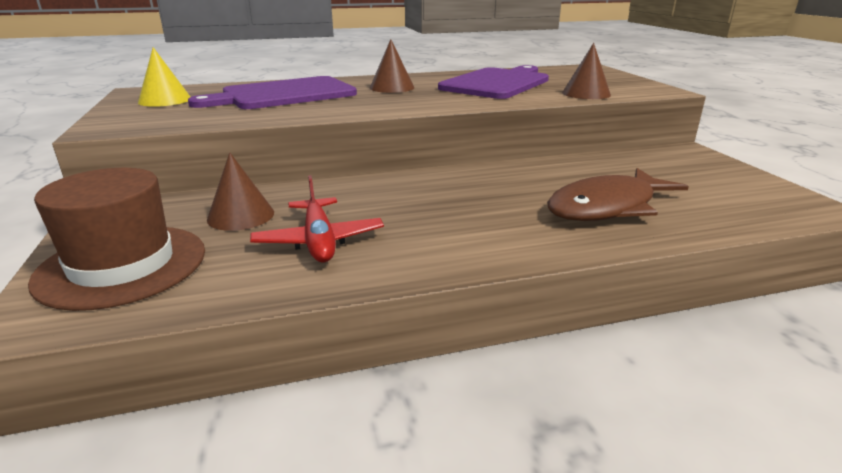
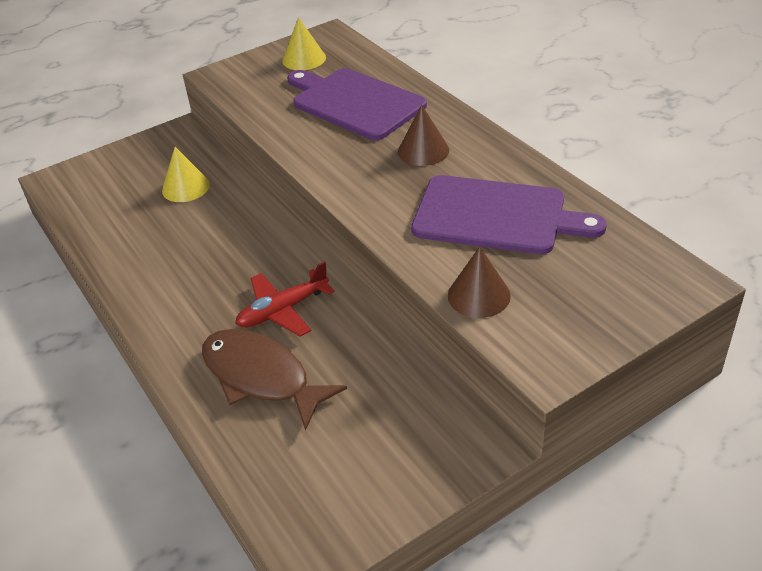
camera: 75 degrees right, 15 degrees up
(122, 265) = (109, 176): brown hat -> none
(241, 216) = (185, 187): brown cone -> yellow cone
(319, 241) = (155, 235): red plane -> red plane (283, 310)

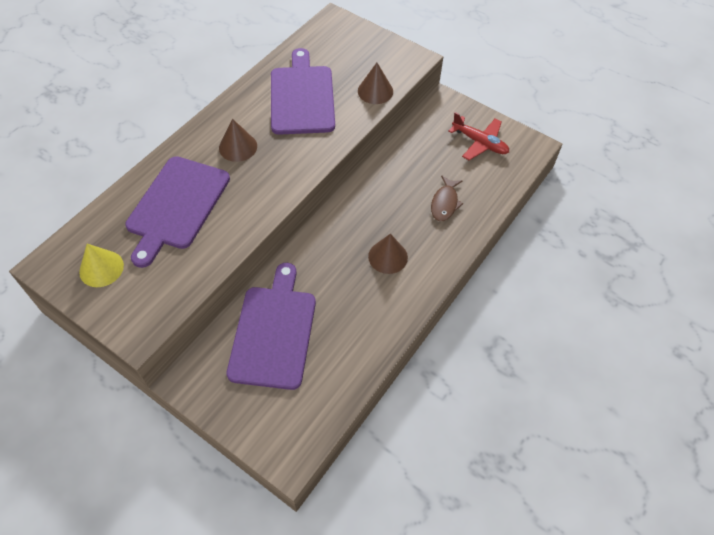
camera: 115 degrees left, 15 degrees up
(185, 187) = (273, 332): yellow cone -> purple cutting board
(214, 293) = (388, 257): none -> brown cone
(261, 377) = (445, 203): brown fish -> brown fish, size x0.59
(283, 310) = (388, 212): red plane -> red plane (480, 143)

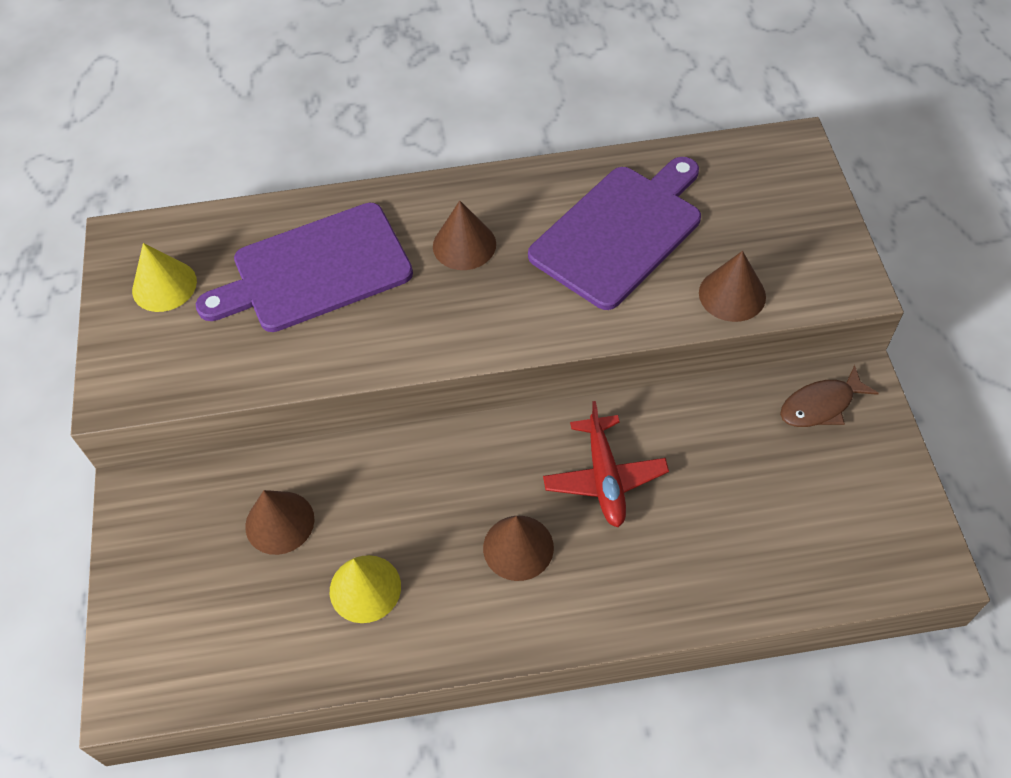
camera: 50 degrees right, 0 degrees up
(273, 332) = (279, 522): purple cutting board -> brown cone
(344, 324) = (365, 588): none -> yellow cone
(445, 203) = (683, 539): brown fish -> brown fish (820, 405)
(480, 143) = (843, 491): red plane -> red plane (605, 478)

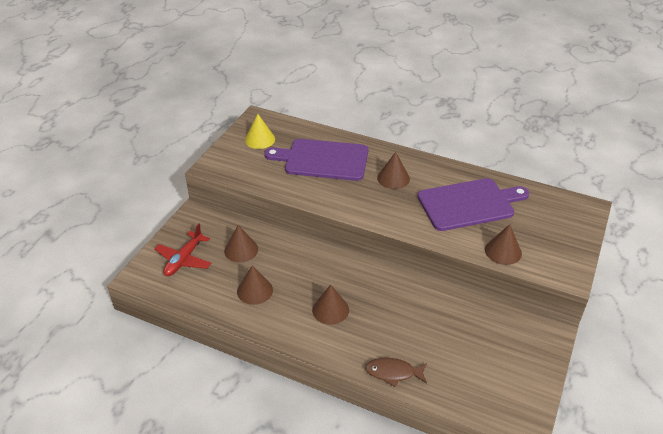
camera: 30 degrees right, 15 degrees down
(365, 588) = (255, 290): yellow cone -> brown cone
(605, 478) = (391, 304): red plane -> red plane (184, 259)
(820, 405) = (523, 328): brown fish -> brown fish (393, 373)

